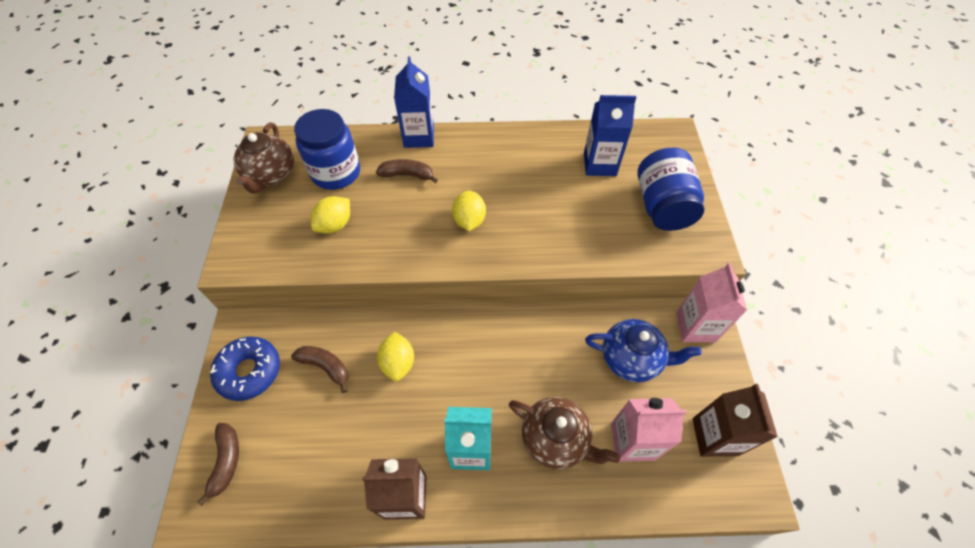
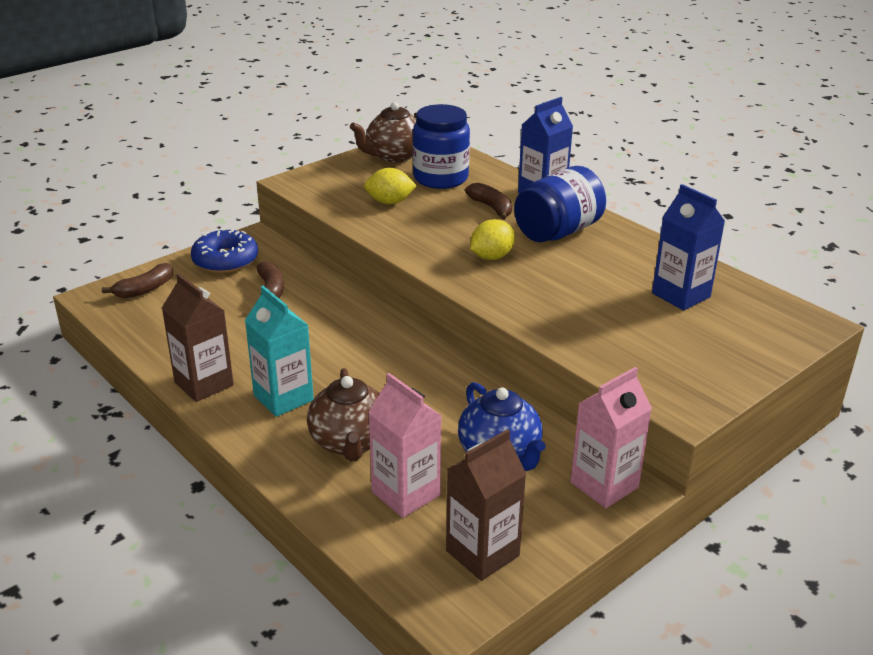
camera: 50 degrees right, 25 degrees down
(398, 363) = (318, 322): yellow lemon -> none
(662, 206) = (692, 354): blue jar -> blue jar (557, 232)

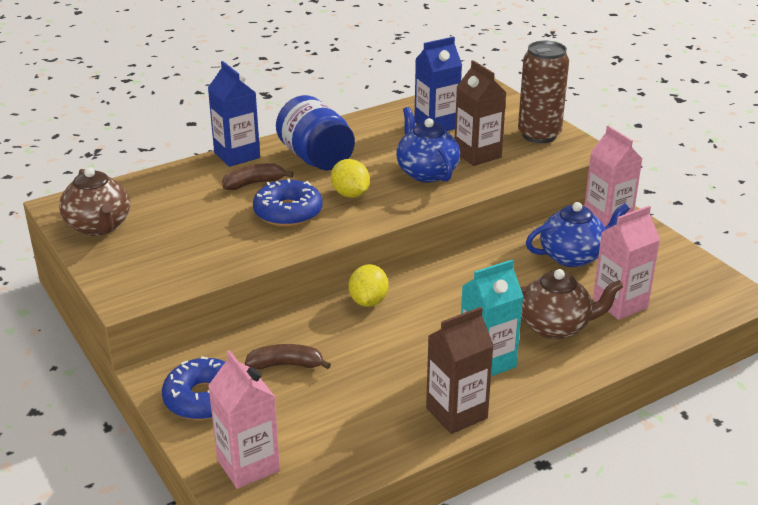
camera: 80 degrees left, 0 degrees up
(145, 289) = (248, 465): brown banana -> pink carton
(389, 202) = (214, 238): yellow lemon -> yellow lemon (368, 301)
(440, 178) = (173, 204): blue jar -> none
(444, 229) = (288, 212): none -> blue donut
(482, 553) = (681, 276): brown carton -> brown carton (477, 154)
(559, 296) = (426, 172): none -> blue teapot
(703, 371) = (539, 135): none -> brown can

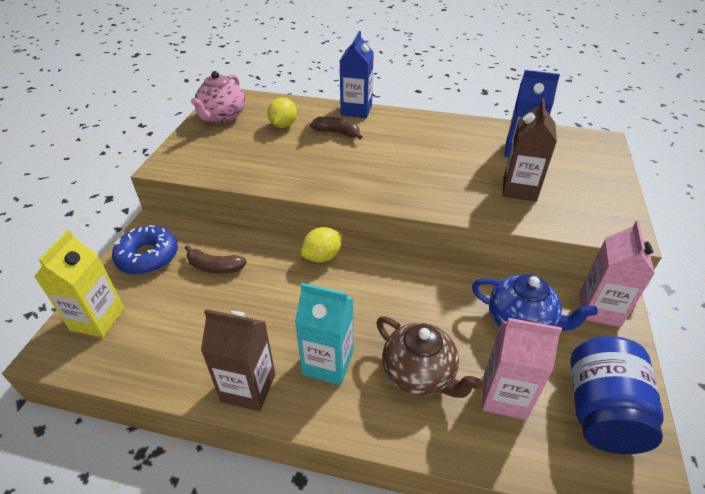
camera: 45 degrees right, 10 degrees up
(99, 226) = (222, 117): brown teapot -> pink teapot
(248, 465) = (97, 319): pink carton -> yellow carton
(286, 365) = (215, 267): brown banana -> brown banana turned 150 degrees clockwise
(288, 212) = (325, 162): blue donut -> none
(316, 158) = (399, 135): blue jar -> blue jar (601, 411)
(350, 194) = (382, 170): yellow lemon -> yellow lemon (283, 125)
(426, 172) = (458, 183): blue teapot -> none
(539, 135) = (598, 200): brown can -> none

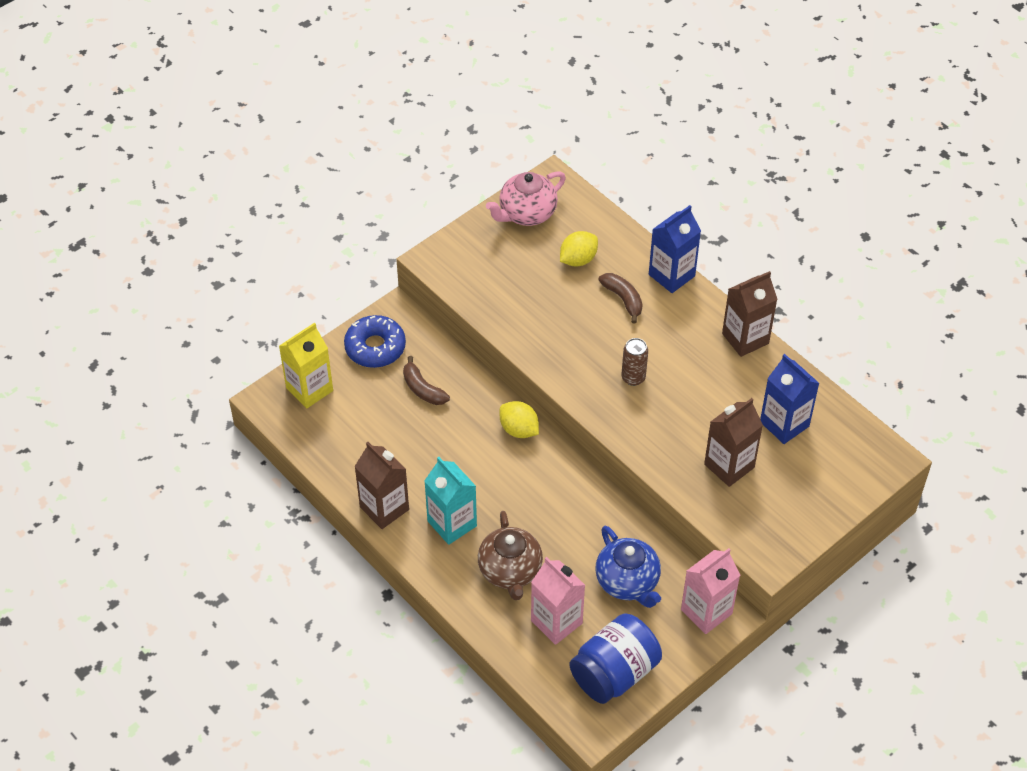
camera: 35 degrees right, 10 degrees up
(322, 256) = (519, 429): yellow lemon -> yellow lemon turned 45 degrees clockwise
(392, 170) = (633, 377): none -> brown can
(439, 121) = (745, 338): none -> brown carton

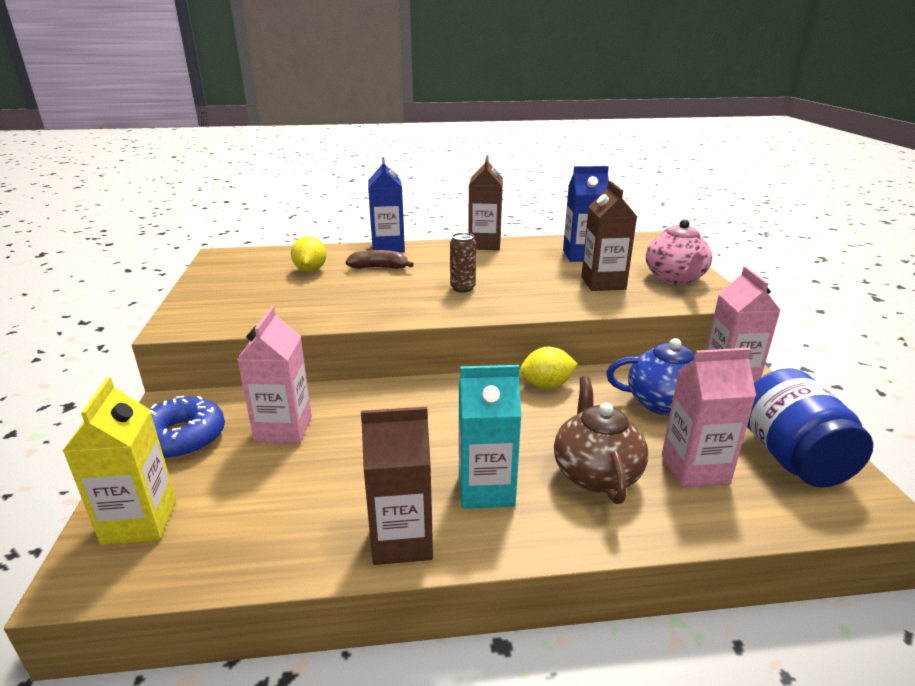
camera: 55 degrees left, 25 degrees down
(423, 389) = (283, 429): brown banana -> pink carton
(510, 571) = (595, 473): brown teapot -> brown teapot turned 120 degrees counterclockwise
(519, 429) = (416, 392): yellow lemon -> yellow lemon (546, 385)
(526, 213) = (227, 273): pink teapot -> pink teapot (675, 278)

